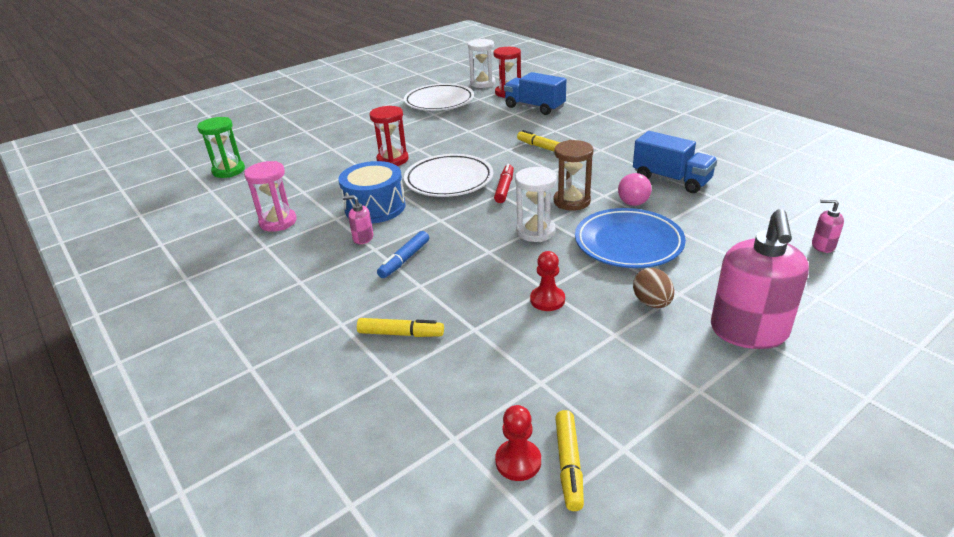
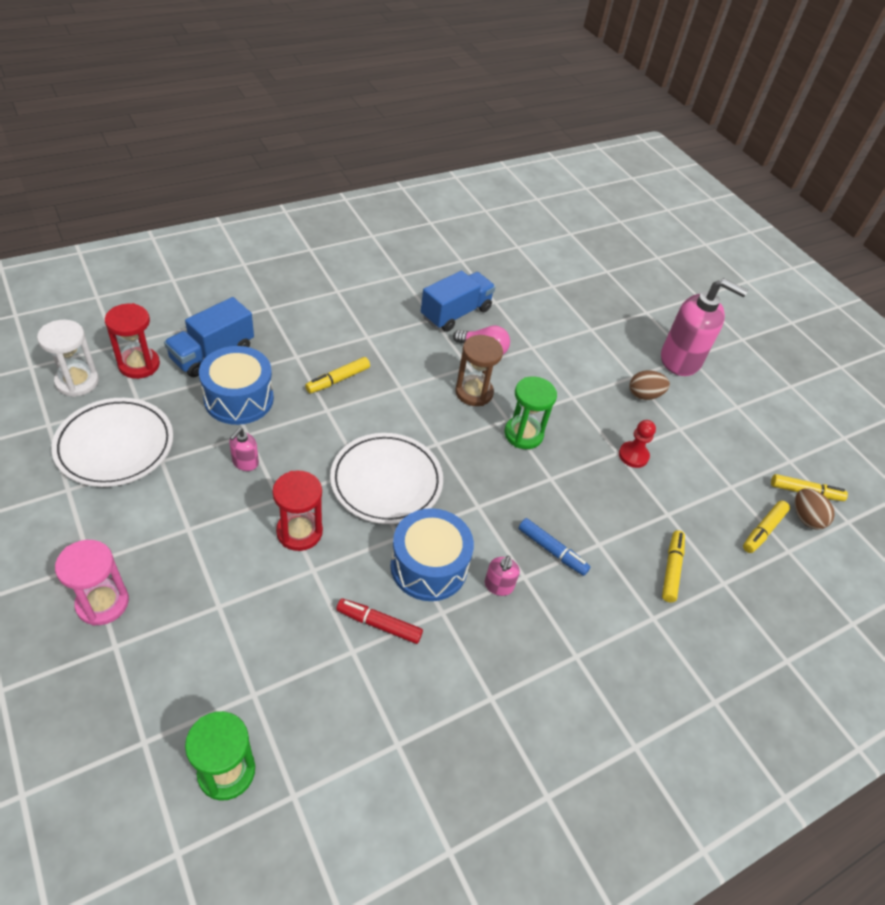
camera: 90 degrees left, 15 degrees up
(278, 222) = (432, 683): pink hourglass -> pink hourglass (102, 603)
(479, 412) = (763, 530): none -> yellow marker
(498, 122) = (239, 399): none -> blue drum
(504, 188) = (426, 436): red marker -> red marker (379, 624)
(518, 461) = (805, 518): red pawn -> brown egg
(535, 231) = (523, 434): white hourglass -> green hourglass
(628, 243) = (558, 379): blue plate -> none
(823, 246) = (585, 280): pink soap dispenser -> pink soap dispenser (245, 462)

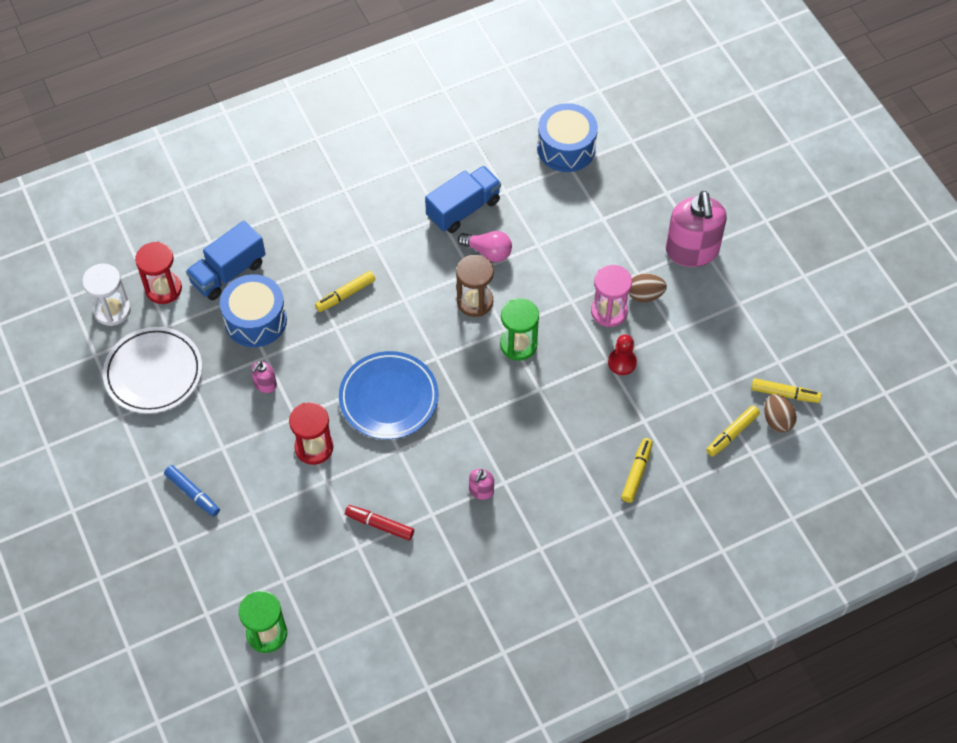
camera: 10 degrees right, 10 degrees up
(102, 603) = (163, 511): pink hourglass -> pink hourglass (609, 311)
(386, 481) = (389, 398): white plate -> blue plate
(429, 566) = (423, 475): blue drum -> blue drum (566, 148)
(552, 551) = (531, 458): blue marker -> blue marker (193, 493)
(681, 360) = (692, 251): pink soap dispenser -> pink soap dispenser turned 60 degrees clockwise

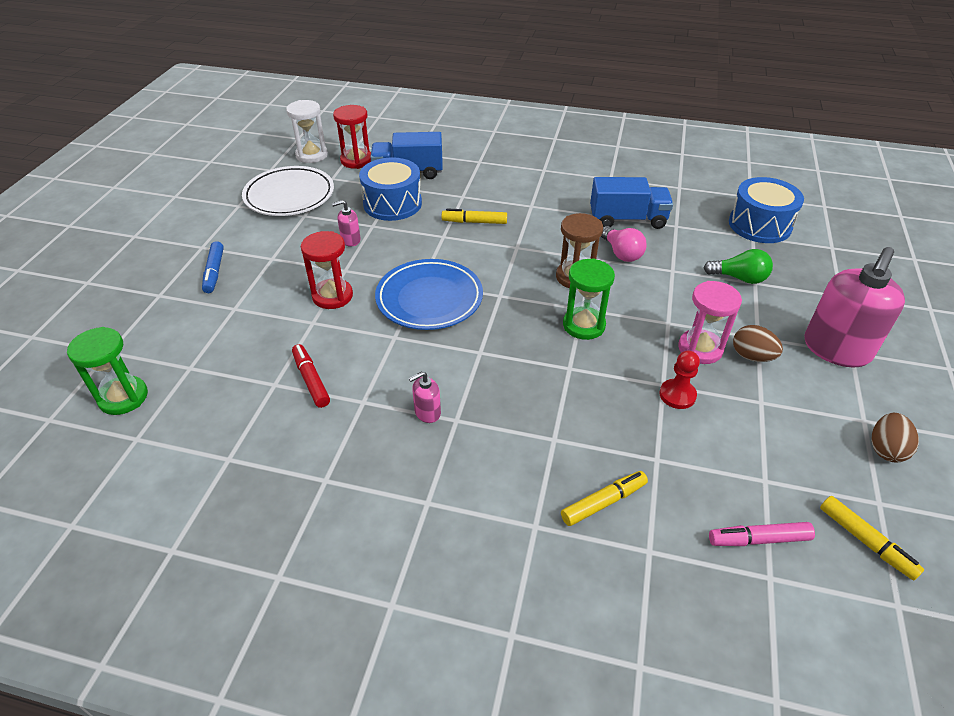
camera: 40 degrees right, 15 degrees down
(589, 221) = (739, 278): none -> green light bulb
(732, 434) = (758, 539): yellow marker -> pink marker
(777, 420) = (834, 564): brown egg -> brown egg (886, 449)

